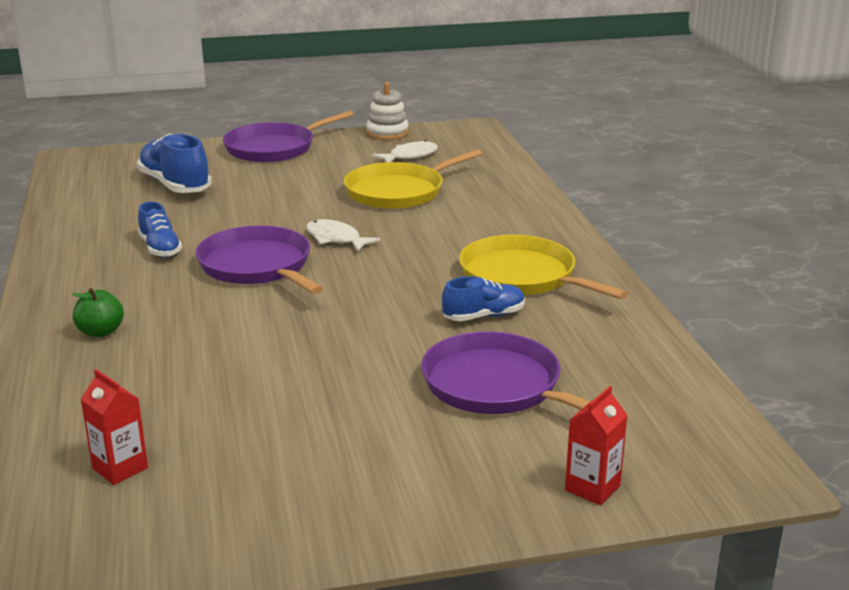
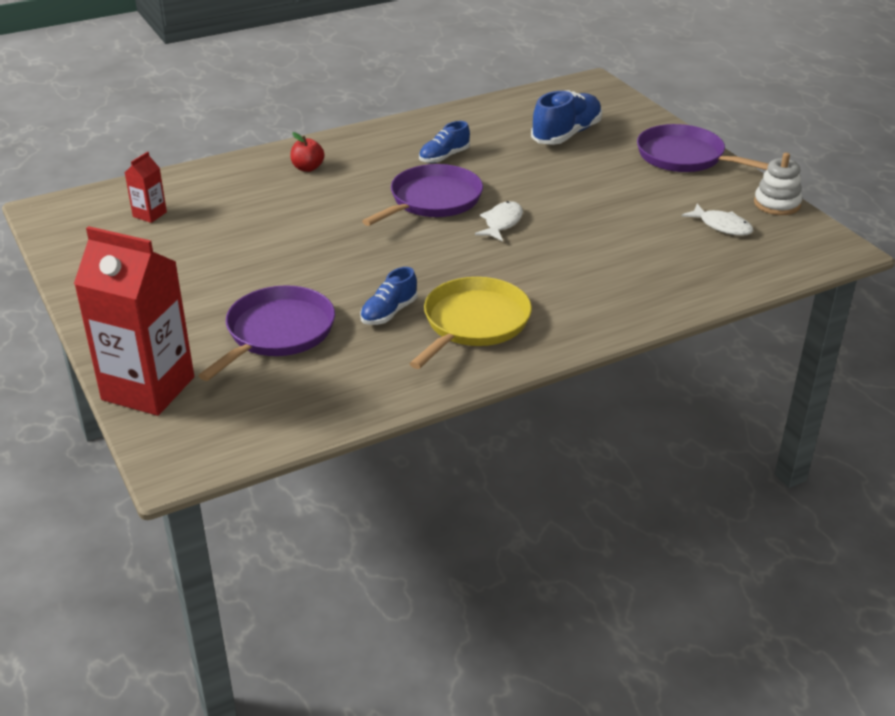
camera: 75 degrees right, 10 degrees up
(100, 332) = (308, 168): green apple -> red apple
(399, 192) = (625, 235): yellow pan -> none
(483, 316) = (389, 313): blue shoe -> blue shoe turned 75 degrees clockwise
(592, 488) = (148, 388): red carton -> red carton, size x2.26

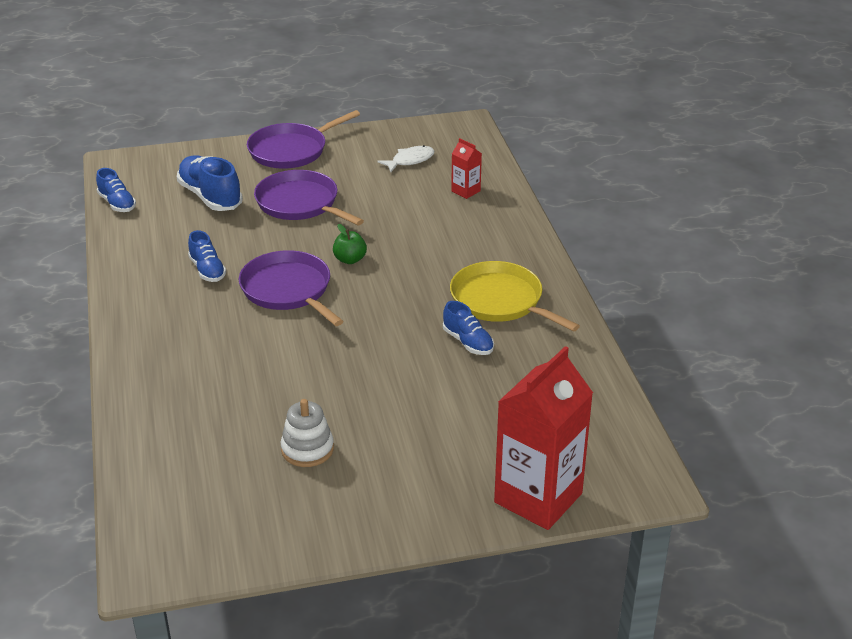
camera: 75 degrees left, 0 degrees up
(149, 214) = (207, 481): red carton -> red carton (465, 191)
(277, 333) = (476, 410): purple pan -> purple pan (300, 203)
(308, 168) = (173, 358): red apple -> none
(502, 223) = (350, 259): white fish -> green apple
(525, 97) = (117, 203): none -> blue shoe
(777, 204) = (390, 131): white stacking toy -> white stacking toy (307, 449)

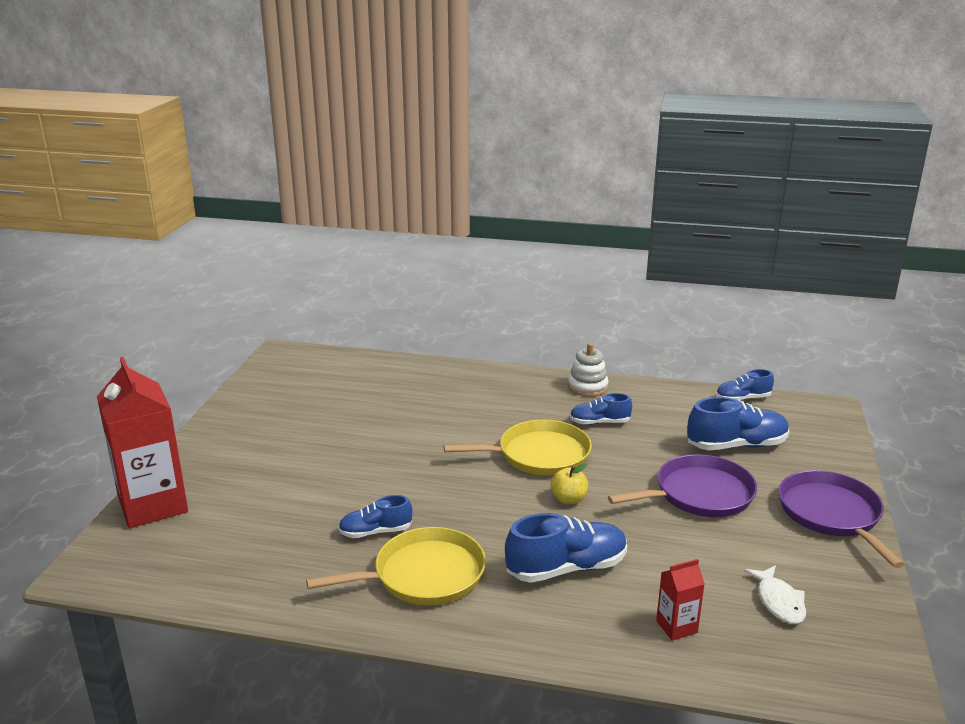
camera: 115 degrees right, 10 degrees down
(288, 290) = (539, 455): purple pan -> yellow pan
(307, 449) = (323, 421): white stacking toy -> white stacking toy (587, 387)
(350, 259) = (568, 499): green apple -> yellow apple
(440, 242) = (566, 568): none -> blue shoe

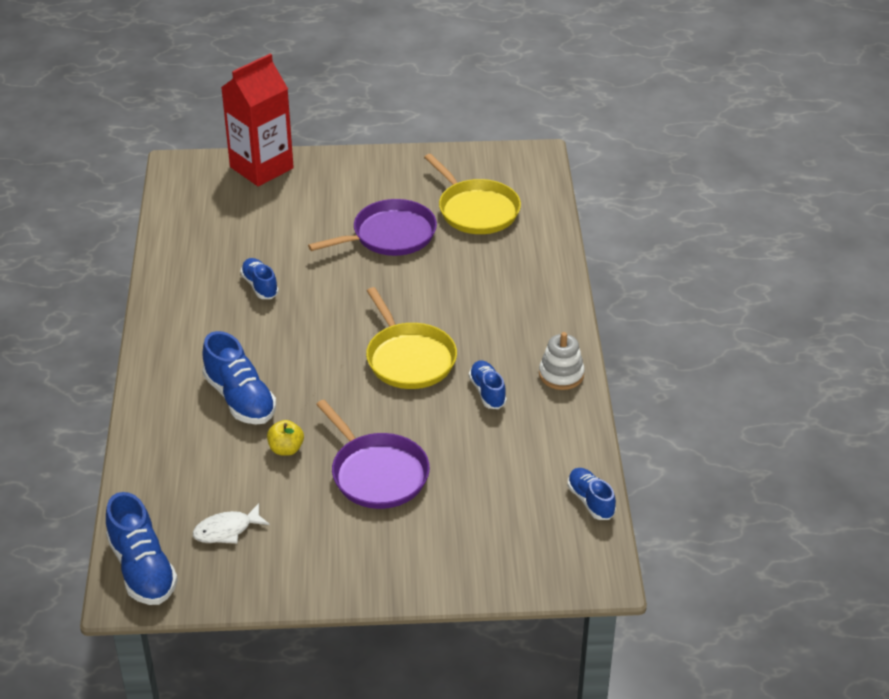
camera: 75 degrees right, 15 degrees up
(423, 575) = (212, 323): yellow pan -> yellow pan (476, 210)
(568, 499) = (340, 387): yellow apple -> yellow apple (286, 449)
(676, 627) = (181, 469): red carton -> none
(736, 445) = (480, 498): blue shoe -> blue shoe (142, 569)
(831, 514) = (371, 570): purple pan -> purple pan (390, 235)

